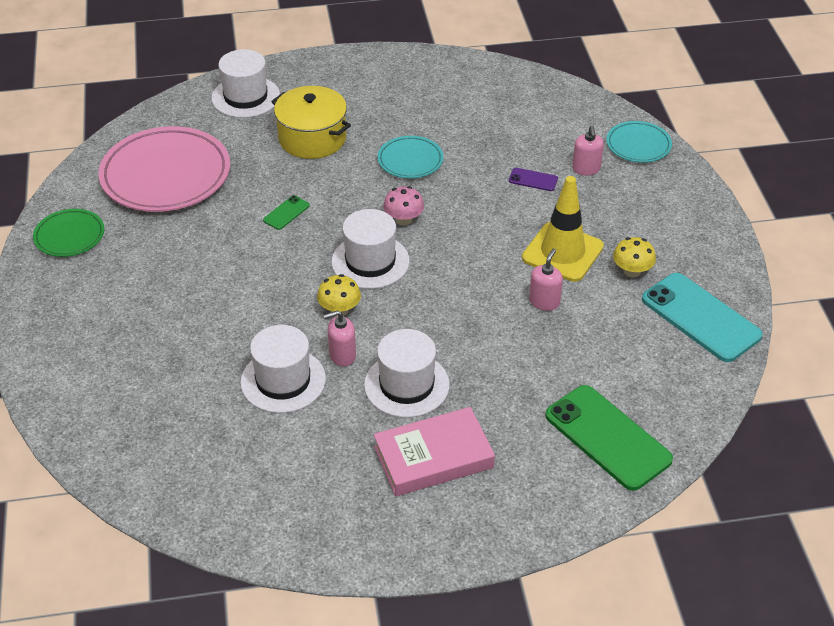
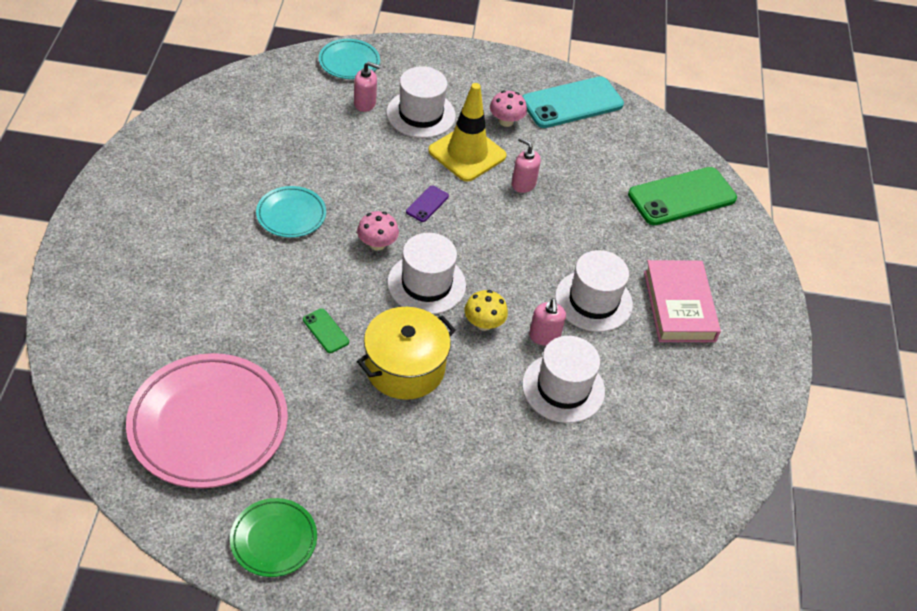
camera: 80 degrees left, 5 degrees up
(245, 97) = (102, 321): white hat -> white hat (421, 114)
(312, 138) = (213, 281): yellow pot -> yellow pot (405, 368)
(533, 180) = (363, 141): purple phone -> purple phone (427, 204)
(632, 271) = (506, 121): yellow mushroom -> pink mushroom

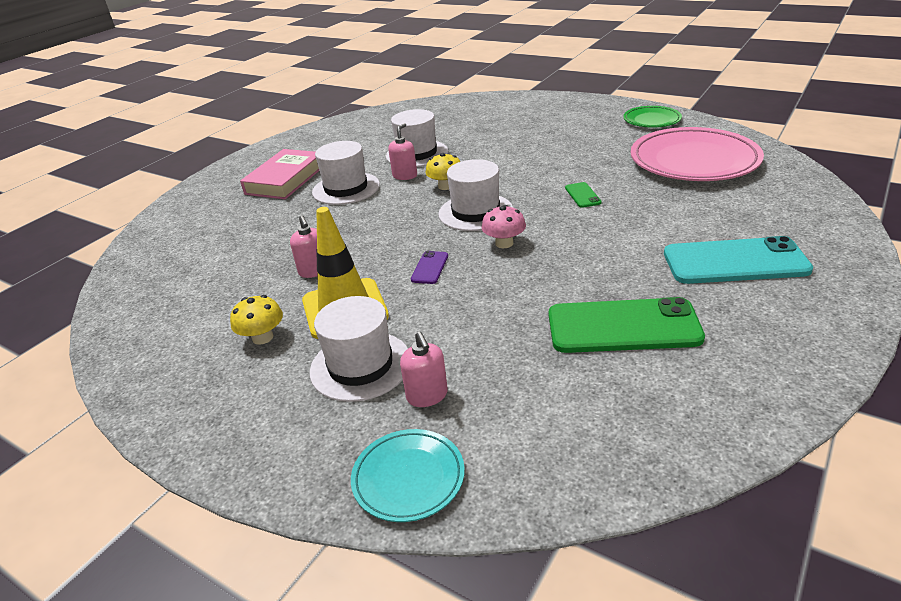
camera: 145 degrees left, 15 degrees down
(291, 215) = (587, 278): turquoise plate -> none
(365, 103) = (427, 396): pink soap dispenser -> pink soap dispenser turned 150 degrees counterclockwise
(405, 368) = (526, 172): yellow pot -> none
(427, 204) = (430, 268): purple phone -> purple phone turned 45 degrees counterclockwise
(506, 121) = (262, 337): pink mushroom -> yellow mushroom
(572, 103) = (160, 345): turquoise phone -> turquoise phone (735, 262)
(682, 197) = (181, 241): green phone -> green phone (623, 326)

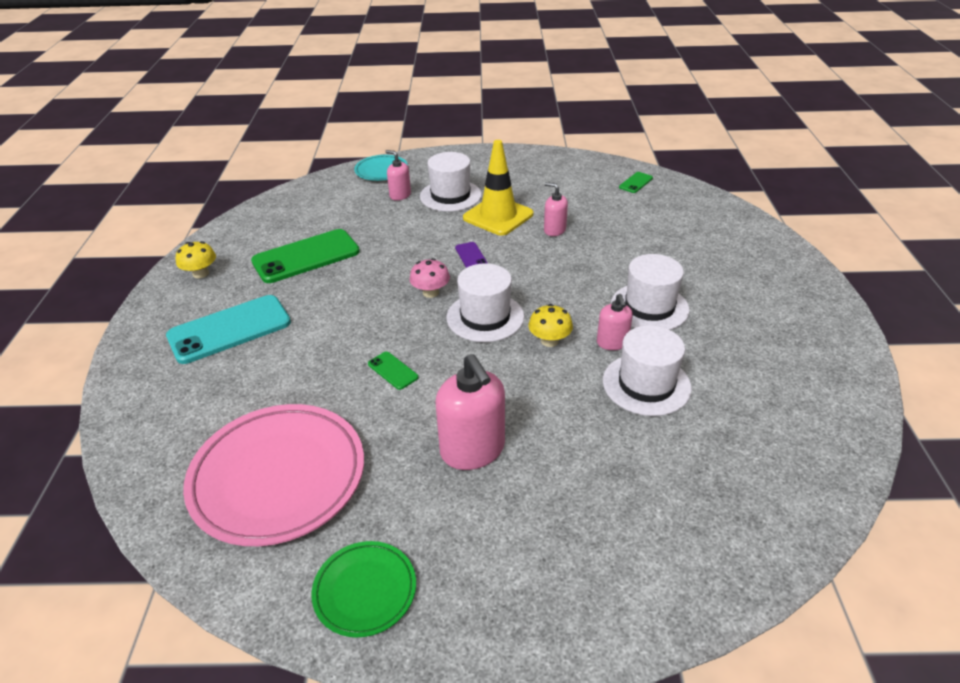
camera: 145 degrees right, 5 degrees up
(143, 302) = (636, 183): none -> green phone
(262, 337) = (526, 190): yellow mushroom -> yellow mushroom (201, 273)
(285, 179) = (731, 299): pink book -> none
(557, 149) = (472, 450): none -> pink soap dispenser

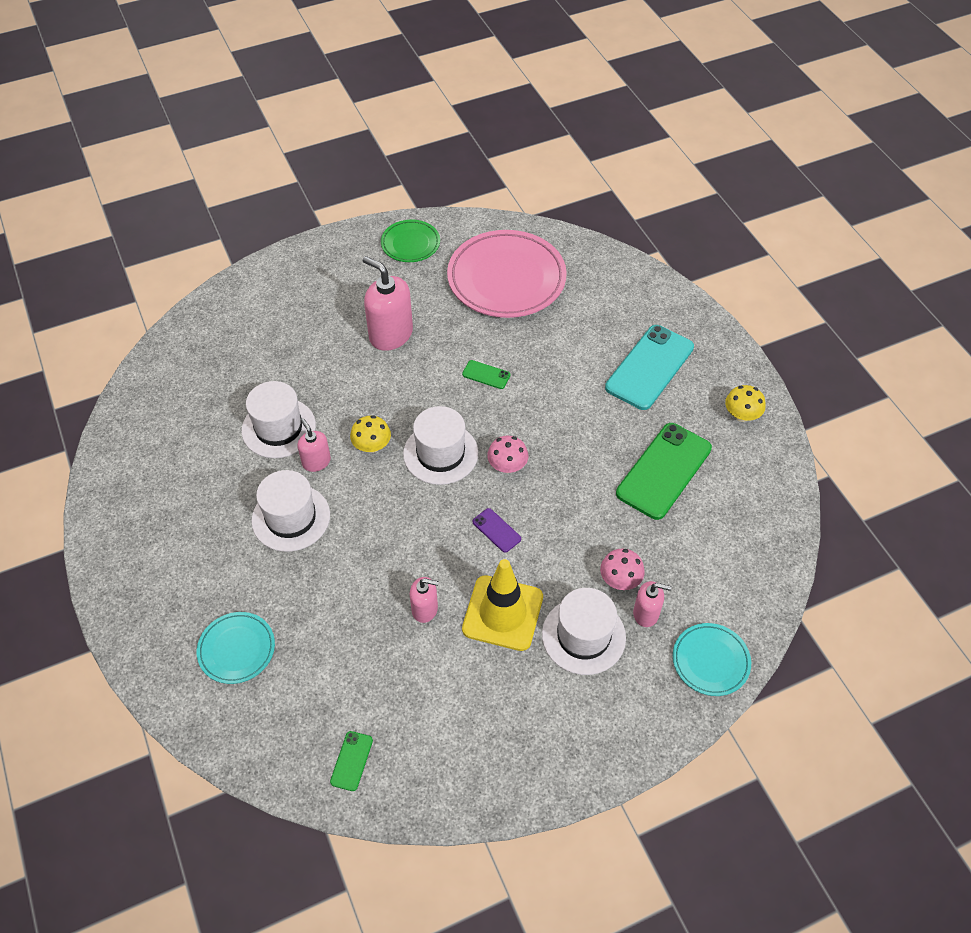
camera: 155 degrees right, 15 degrees up
(401, 212) = (620, 579): none -> pink mushroom
(710, 242) = (237, 649): none -> turquoise plate

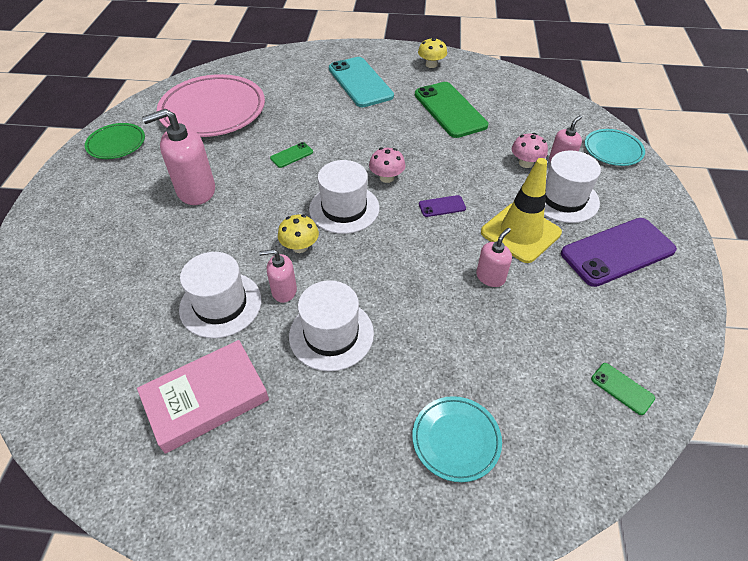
camera: 60 degrees left, 5 degrees down
(191, 470) = (206, 399): none -> pink book
(530, 712) = (617, 252): none -> purple phone

